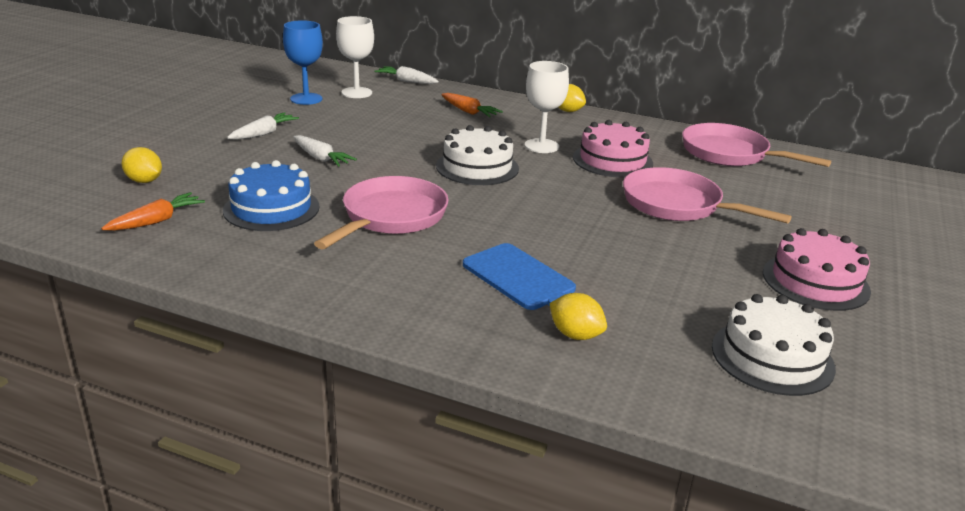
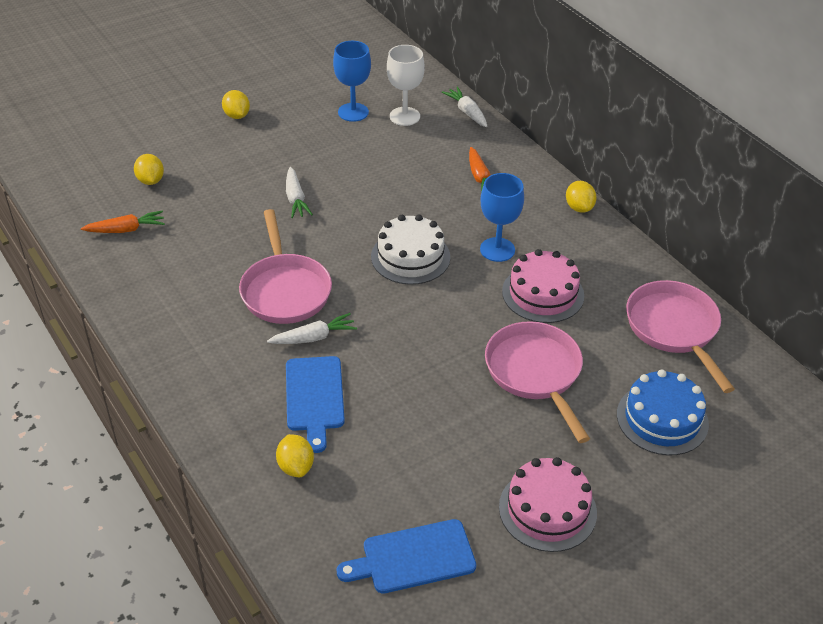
camera: 35 degrees right, 15 degrees up
(190, 121) = (237, 115): none -> yellow lemon
(264, 133) = (279, 150): white carrot -> white carrot (313, 337)
(271, 208) = (210, 246): blue cake -> blue cake (662, 419)
(391, 217) = (285, 290): pink pan -> pink pan turned 105 degrees clockwise
(541, 146) = (497, 249): white goblet -> blue goblet
(772, 357) = (413, 557): white cake -> blue cutting board

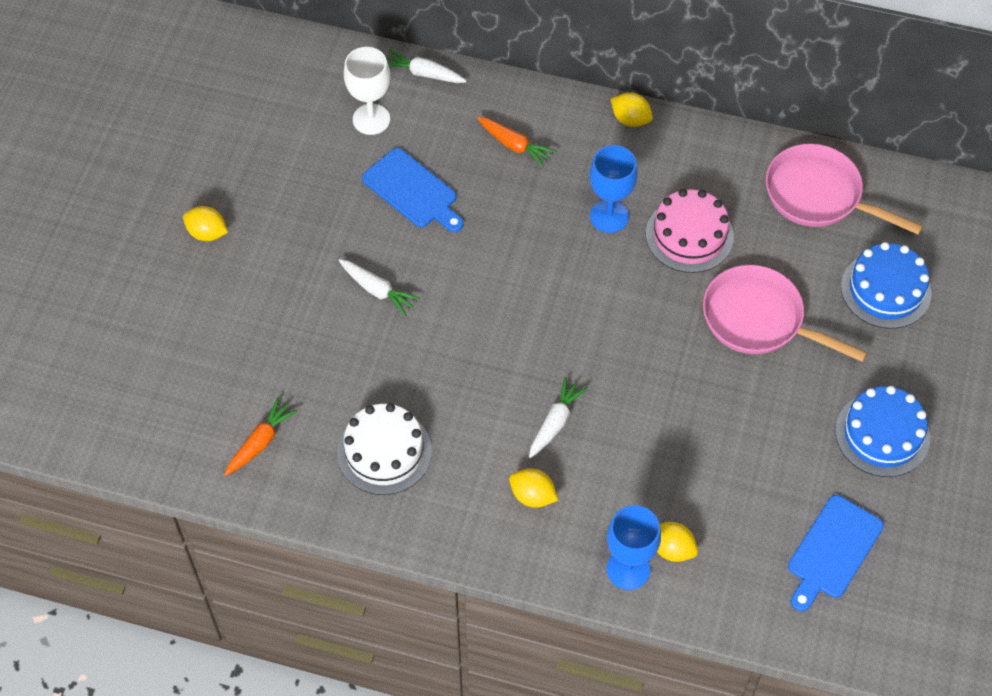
camera: 40 degrees left, 15 degrees up
(150, 181) = (216, 371): yellow lemon -> yellow lemon (532, 496)
(285, 290) = (479, 395): pink pan -> none
(314, 397) = (618, 477): blue cutting board -> blue cutting board (412, 191)
(353, 112) = (317, 148): blue goblet -> blue goblet (628, 569)
(410, 257) = (546, 278): white cake -> white cake (384, 452)
(547, 509) = (882, 434): pink cake -> blue cake

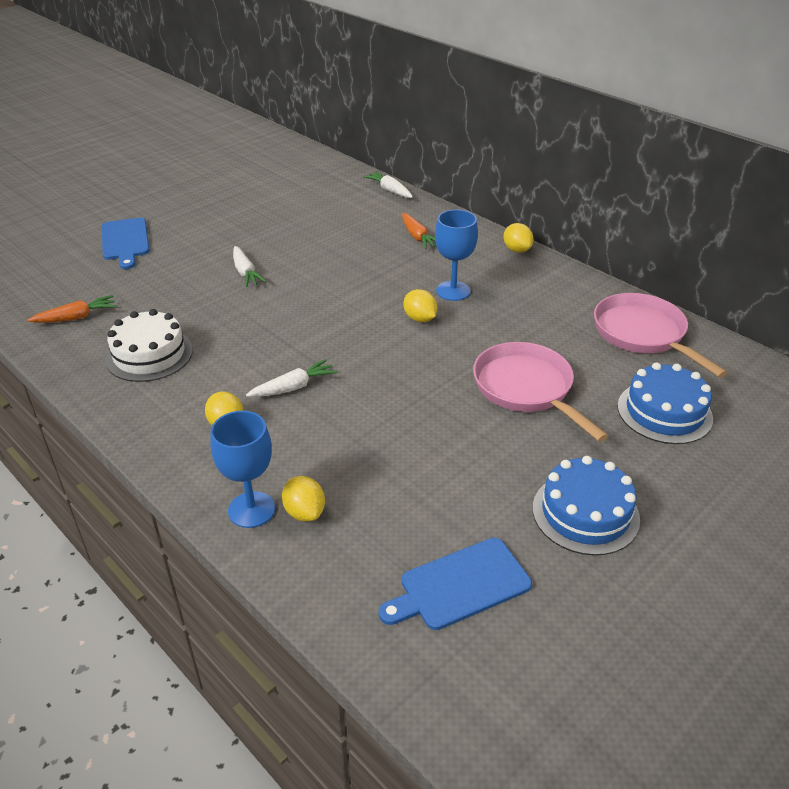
camera: 30 degrees right, 20 degrees down
(207, 233) = (173, 214): yellow lemon -> yellow lemon (420, 319)
(371, 119) = (333, 199): white goblet -> none
(412, 191) = (324, 236): blue cutting board -> blue cutting board (125, 241)
(689, 235) = (509, 321): pink cake -> none

